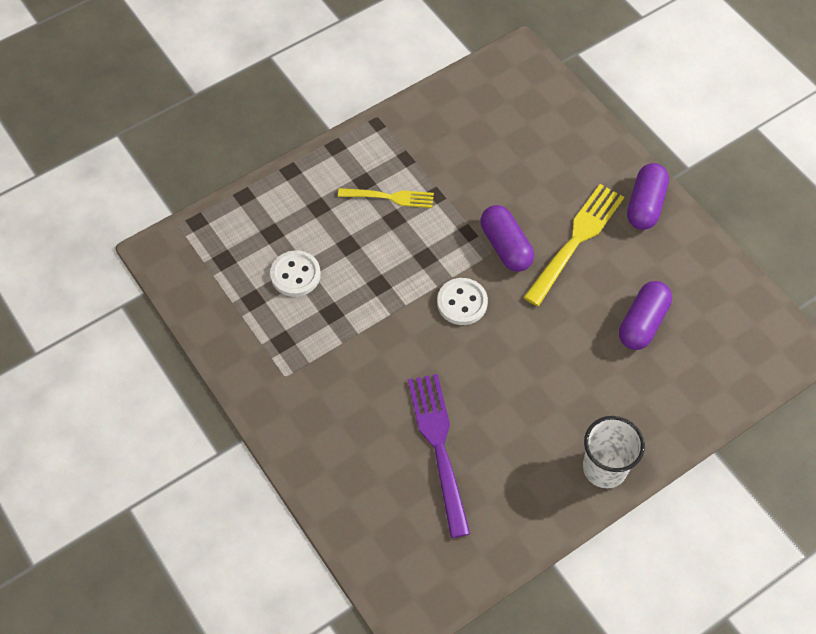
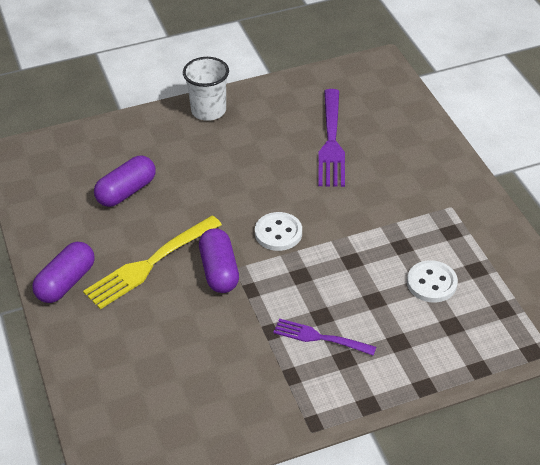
camera: 165 degrees left, 15 degrees down
(389, 197) = (321, 338): yellow fork -> purple fork

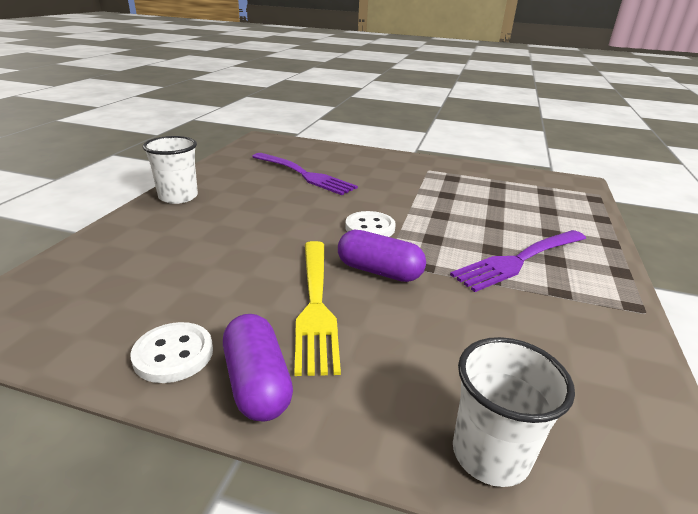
camera: 55 degrees left, 15 degrees down
(94, 391) = (490, 454): none -> white cup
(126, 191) = (191, 273): purple capsule -> none
(321, 338) = (519, 260): purple fork -> purple fork, size x1.63
(431, 283) = (497, 200): white button -> white button (173, 354)

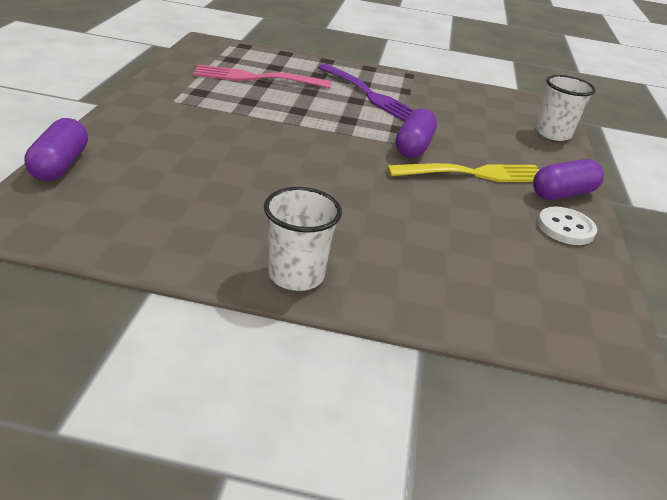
camera: 100 degrees left, 5 degrees up
(303, 174) = (196, 179): purple fork -> none
(319, 145) = (60, 165): none -> purple capsule
(370, 228) = (338, 145): white button -> none
(507, 201) = (258, 78): none -> pink fork

